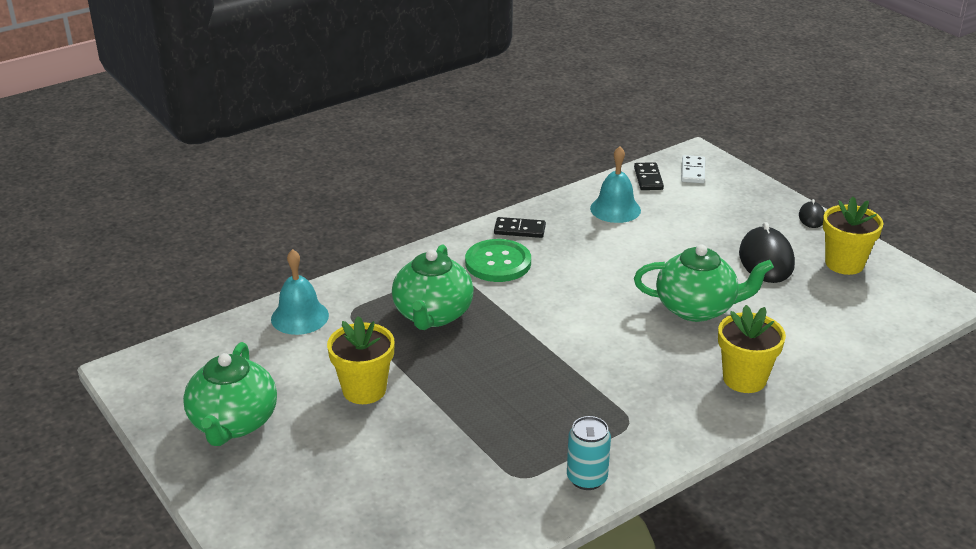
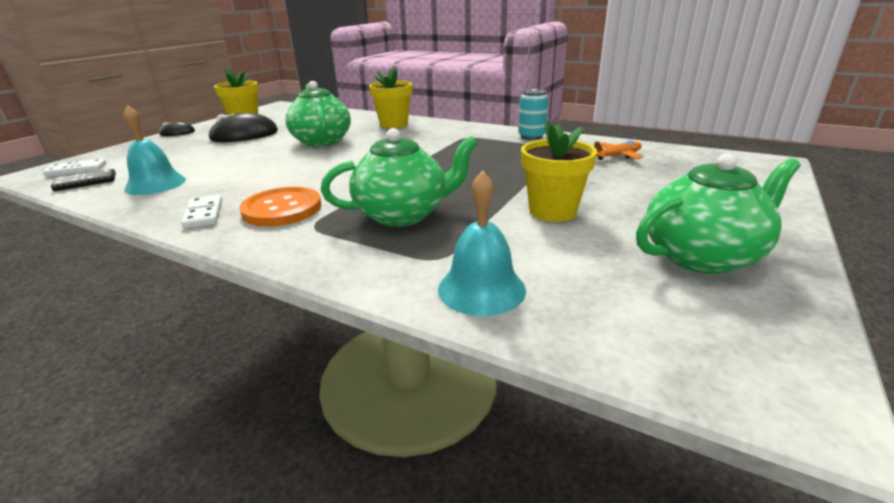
camera: 115 degrees left, 5 degrees down
(451, 510) = (617, 156): none -> orange plane
(498, 263) = (282, 209): green button -> orange button
(519, 230) = (204, 214): black domino -> white domino

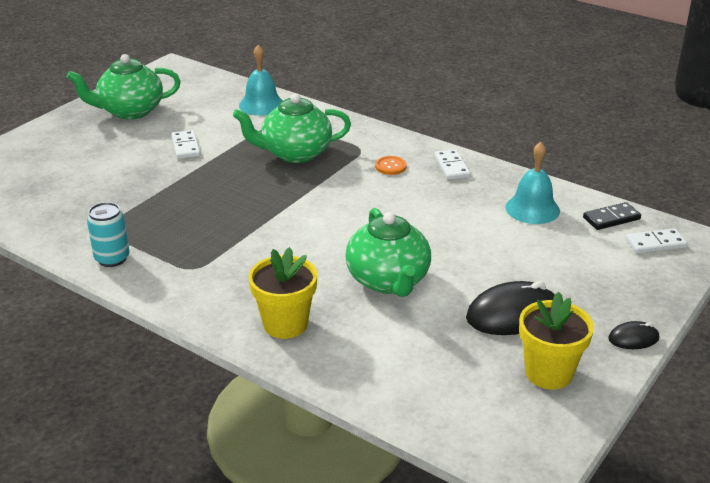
camera: 175 degrees left, 5 degrees up
(282, 209) = (390, 166): orange button -> orange button, size x0.51
(552, 211) = (185, 146): yellow flower pot -> white domino
(617, 156) = (61, 207): orange plane -> none

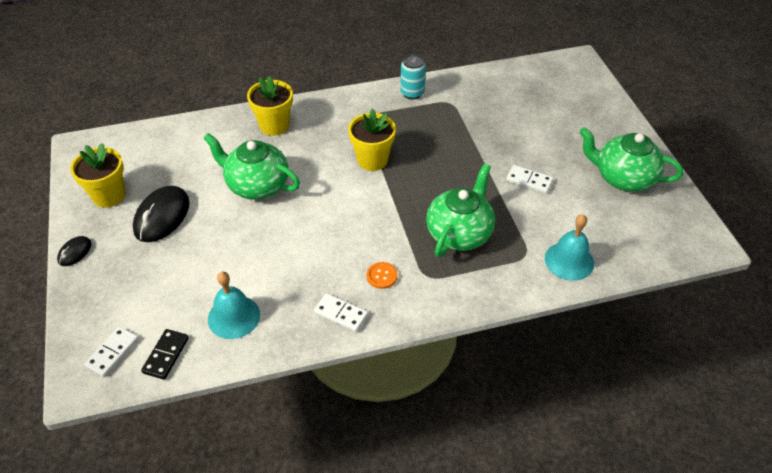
camera: 130 degrees right, 15 degrees up
(130, 111) = (623, 178): green teapot -> green teapot turned 90 degrees counterclockwise
(259, 232) = (372, 160): none -> yellow flower pot

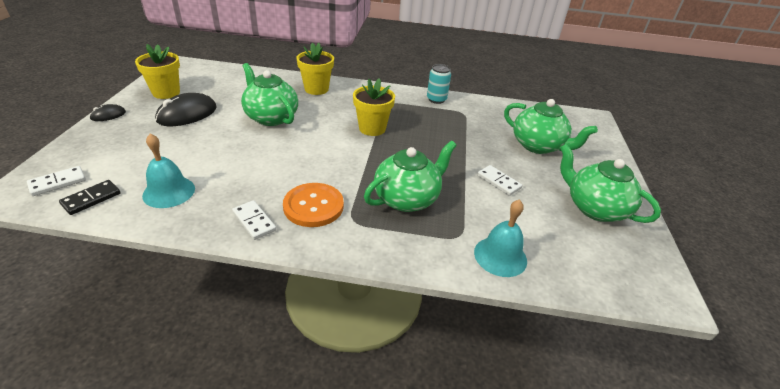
camera: 20 degrees right, 10 degrees down
(382, 276) = (313, 206): orange button -> orange button, size x1.96
(543, 121) = (538, 146): none -> green teapot

